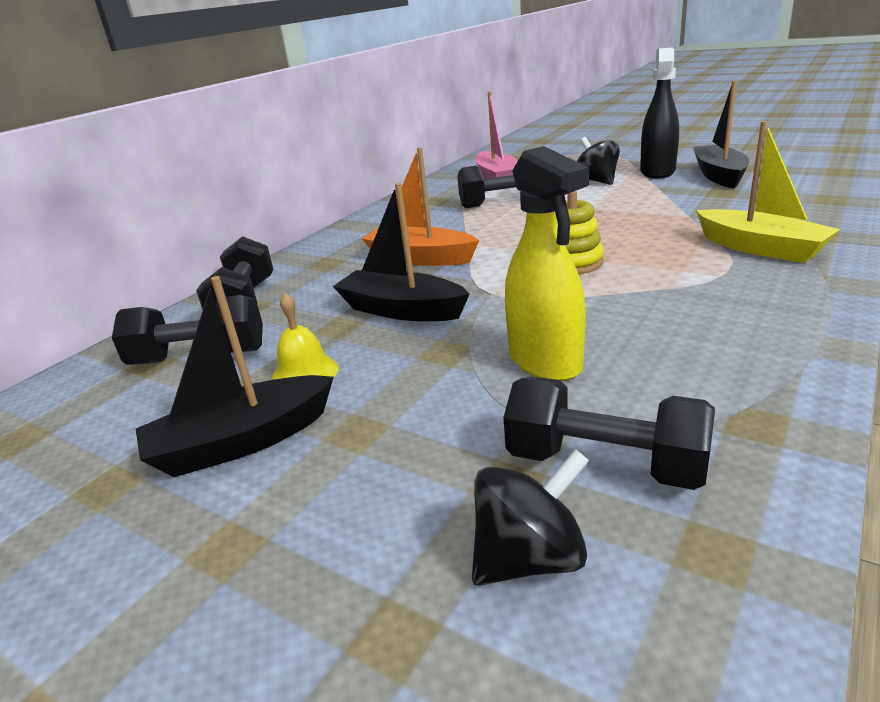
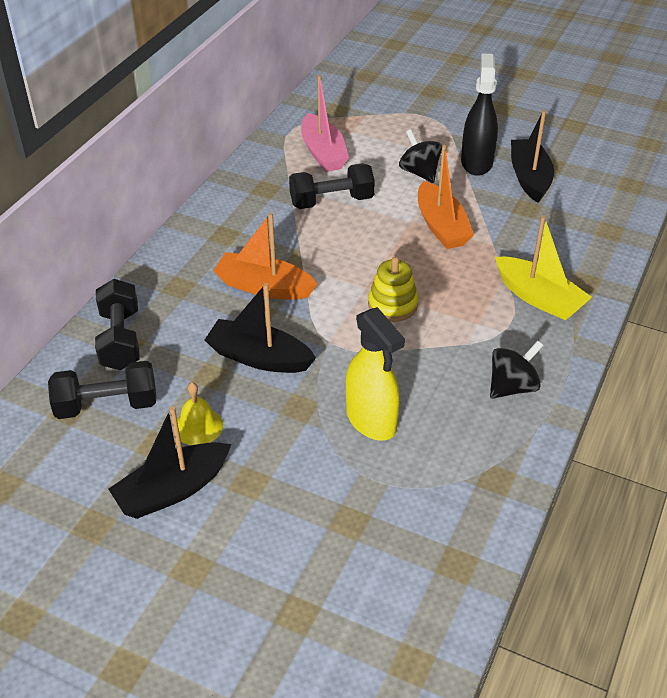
camera: 10 degrees left, 15 degrees up
(529, 558) = (363, 570): black spinning top -> black spinning top (512, 387)
(605, 463) = (406, 508): black dumbbell -> none
(625, 209) = (441, 226): none -> orange boat

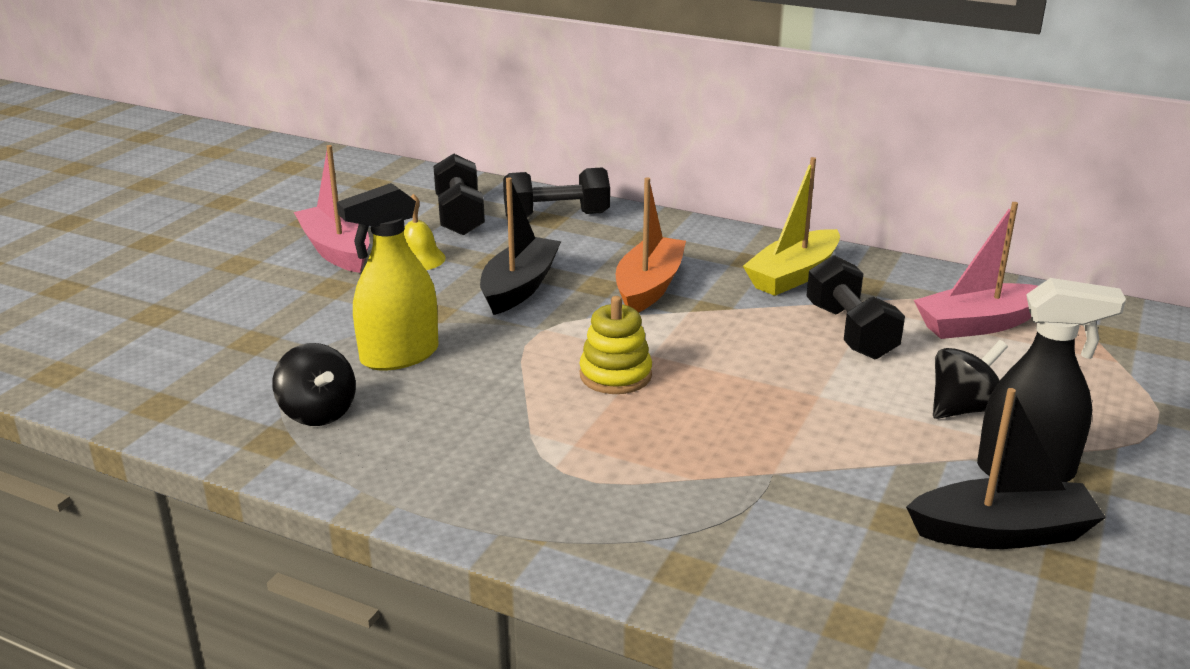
camera: 90 degrees right, 15 degrees down
(172, 490) = (336, 251): black boat -> pink boat
(441, 226) = (813, 424): orange boat -> none
(512, 387) = (434, 466): black spinning top -> black spinning top (318, 413)
(539, 298) = (636, 510): yellow boat -> yellow boat (793, 275)

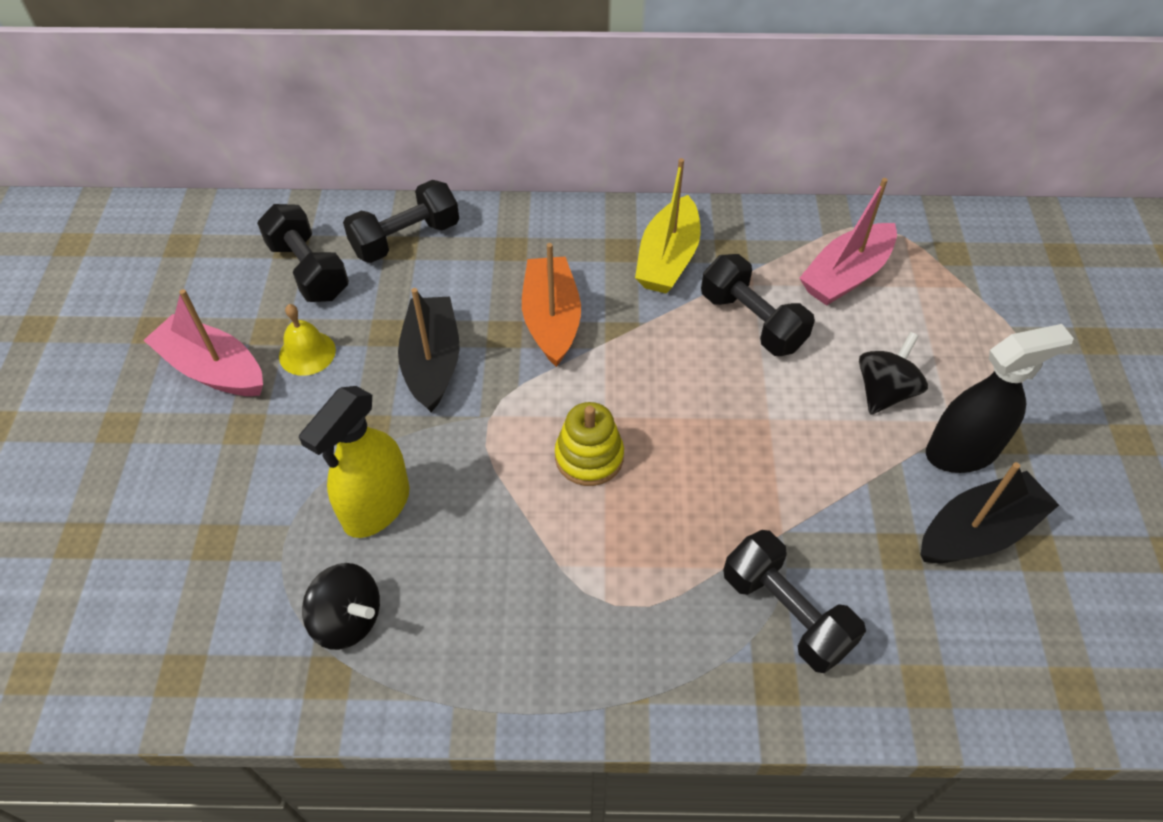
camera: 25 degrees left, 25 degrees up
(734, 527) = (786, 612): none -> black dumbbell

